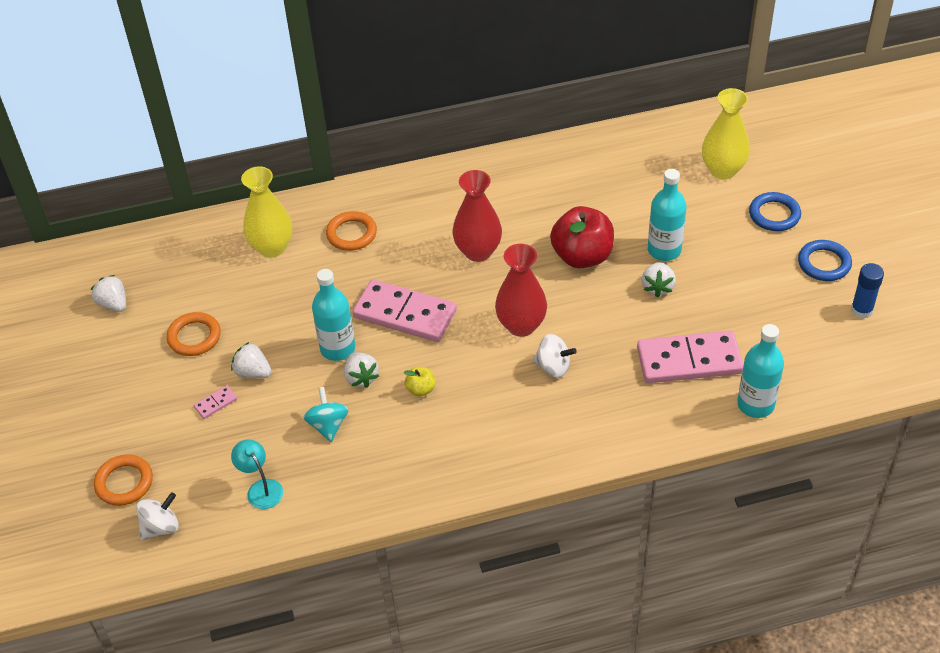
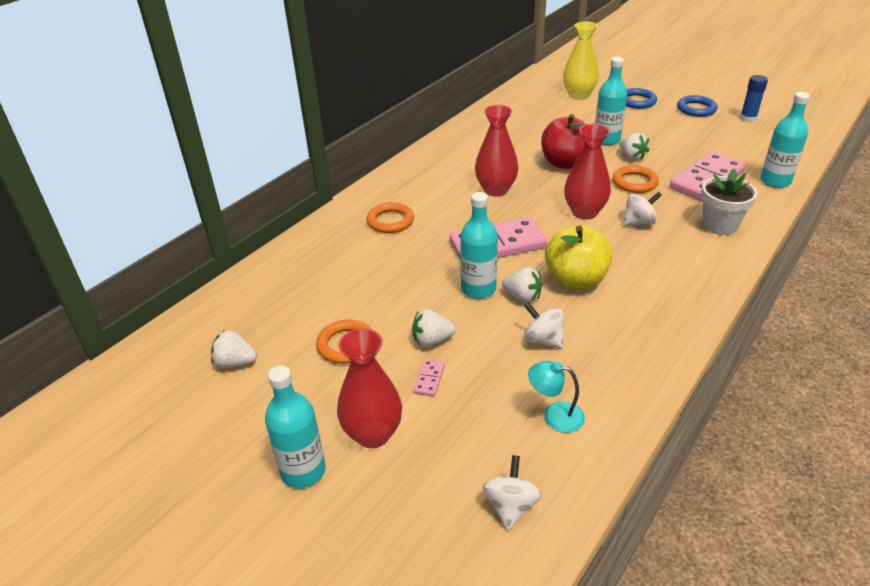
camera: 40 degrees left, 10 degrees down
(75, 417) = (303, 471): none -> turquoise bottle
(124, 483) = (426, 493): orange ring -> orange ring (634, 182)
(138, 420) = (373, 434): none -> red vase
(272, 247) = (336, 257): yellow vase -> none
(328, 425) = (543, 339): turquoise spinning top -> white spinning top
(421, 389) = (575, 280): yellow apple -> yellow apple, size x2.22
(621, 416) = (719, 225): none -> white flower pot

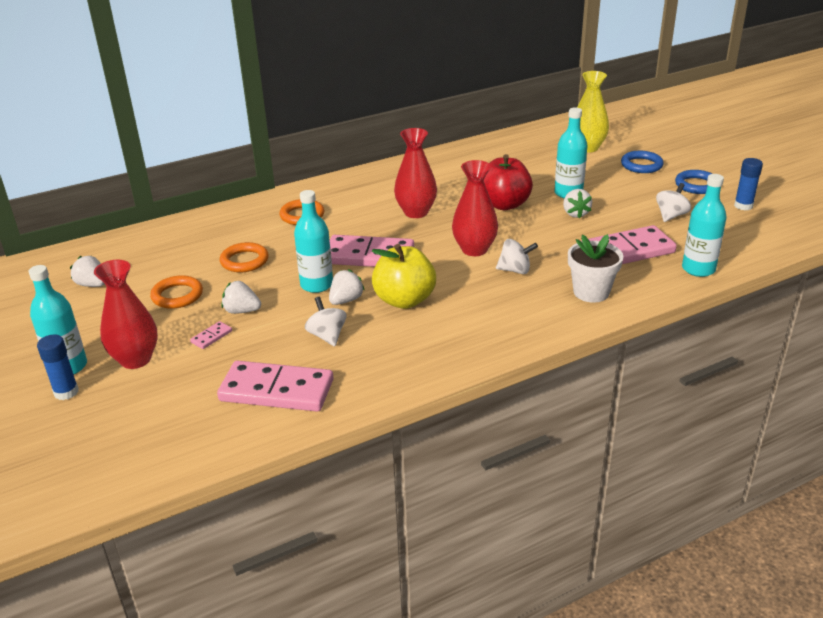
camera: 25 degrees right, 5 degrees down
(331, 503) = (66, 392): none -> blue glue stick
(511, 506) = (180, 436): white spinning top -> white spinning top (671, 216)
(522, 296) = (346, 300): white strawberry -> white strawberry turned 105 degrees counterclockwise
(555, 415) = (277, 390): turquoise lamp -> pink domino
(634, 182) = (551, 236): orange ring -> orange ring (244, 261)

